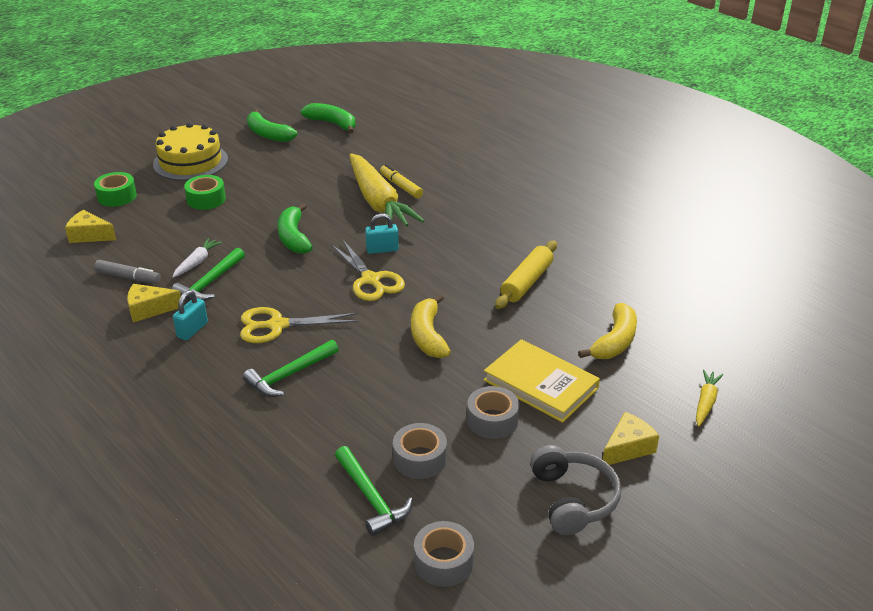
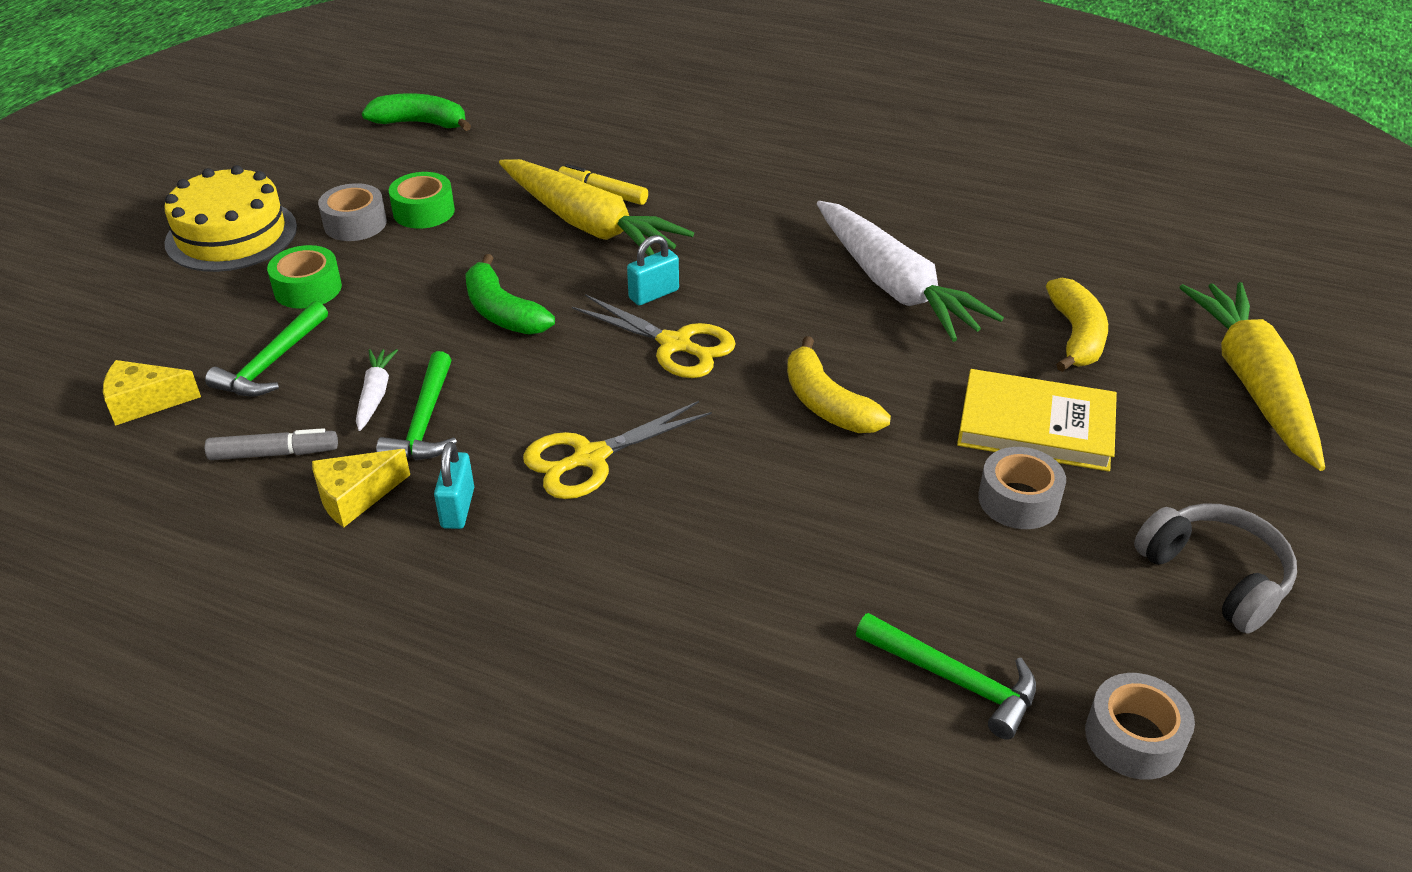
camera: 25 degrees left, 5 degrees up
(117, 196) = (143, 323): green tape -> green tape (424, 211)
(268, 134) = (329, 162): green banana -> none
(289, 375) = (674, 530): green hammer -> green hammer (272, 363)
(420, 459) = (971, 593): grey tape -> grey tape (355, 224)
(526, 282) = (894, 286): yellow rolling pin -> white carrot
(627, 448) = (1217, 479): yellow cheese -> none
(705, 402) = (1252, 383): yellow carrot -> yellow carrot, size x2.32

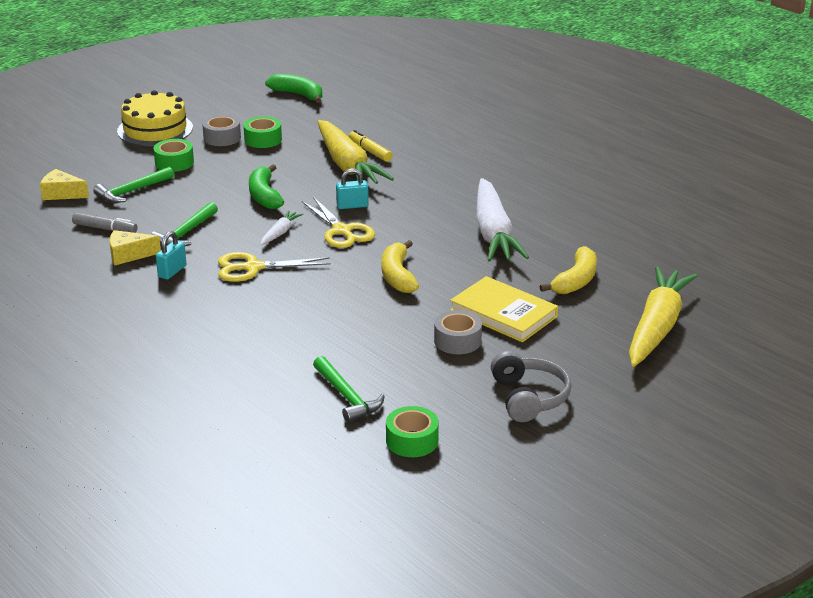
camera: 25 degrees right, 10 degrees down
(375, 394) = (171, 216): white carrot -> white carrot (280, 232)
(1134, 738) = (412, 441): grey tape -> green tape

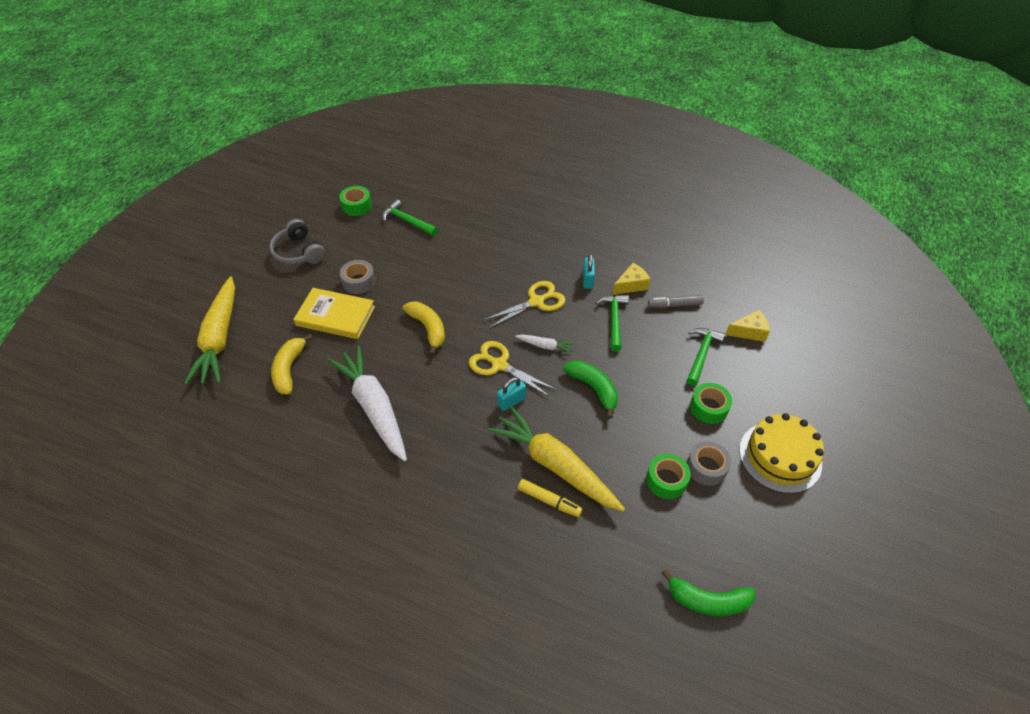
camera: 155 degrees right, 20 degrees up
(280, 232) = (545, 346): white carrot -> white carrot turned 75 degrees counterclockwise

